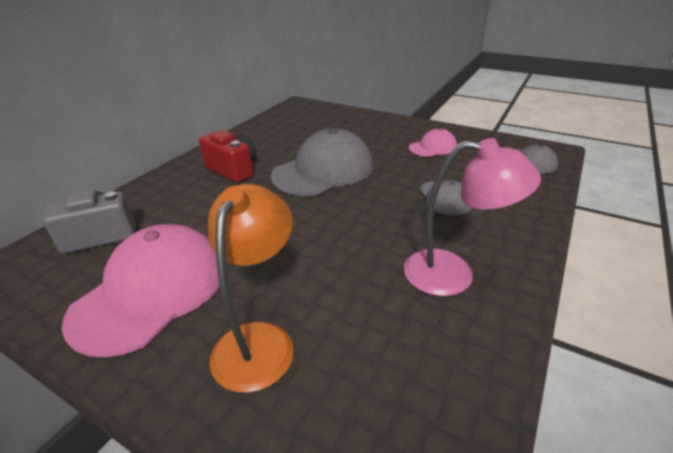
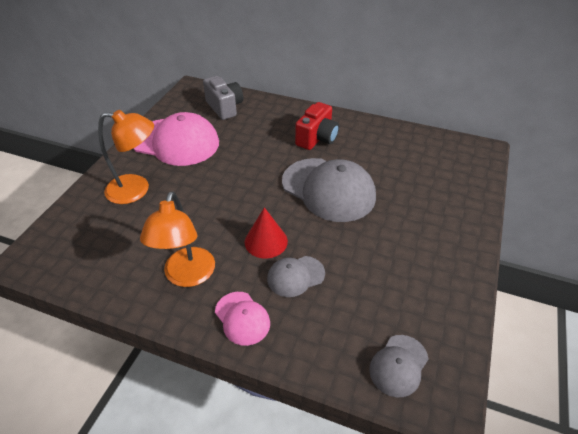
camera: 80 degrees right, 10 degrees up
(396, 213) = (266, 241): none -> red cone
(432, 147) = (406, 270): pink cap -> pink cap (242, 318)
(453, 274) = (187, 276): pink lamp -> orange lamp

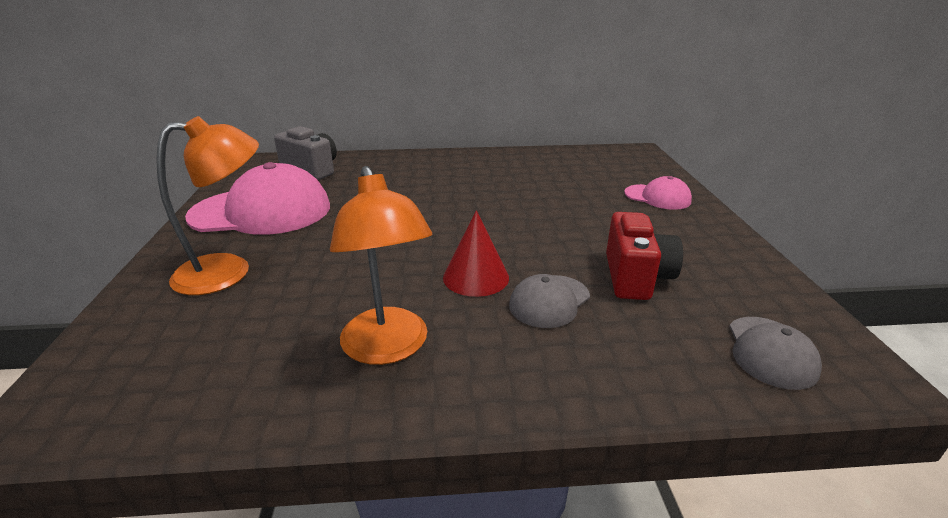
camera: 25 degrees left, 15 degrees down
(242, 318) = (518, 372): pink cap -> pink cap (657, 197)
(317, 138) = (455, 174): red camera -> red camera (636, 277)
(328, 189) = (510, 211): grey cap -> none

